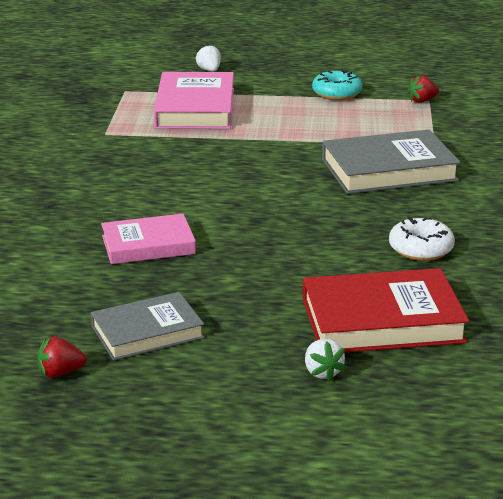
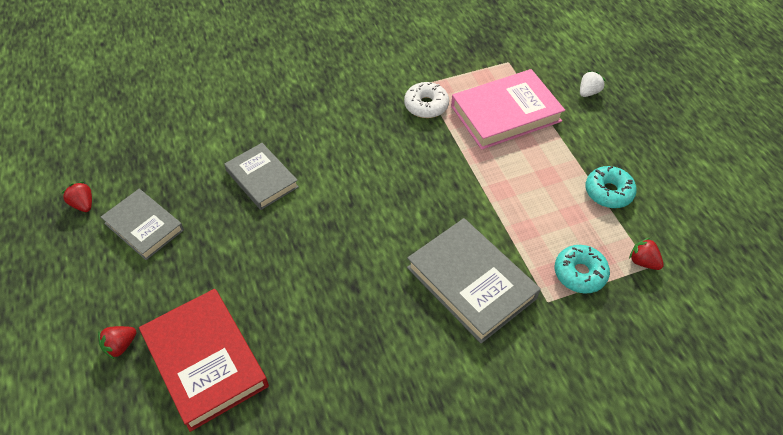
camera: 65 degrees right, 25 degrees up
(148, 245) = (262, 179): pink book -> grey book
(322, 372) = (120, 346): white strawberry -> red strawberry
(415, 126) = (580, 273): none -> turquoise donut
(420, 249) = (333, 352): white donut -> white donut (426, 105)

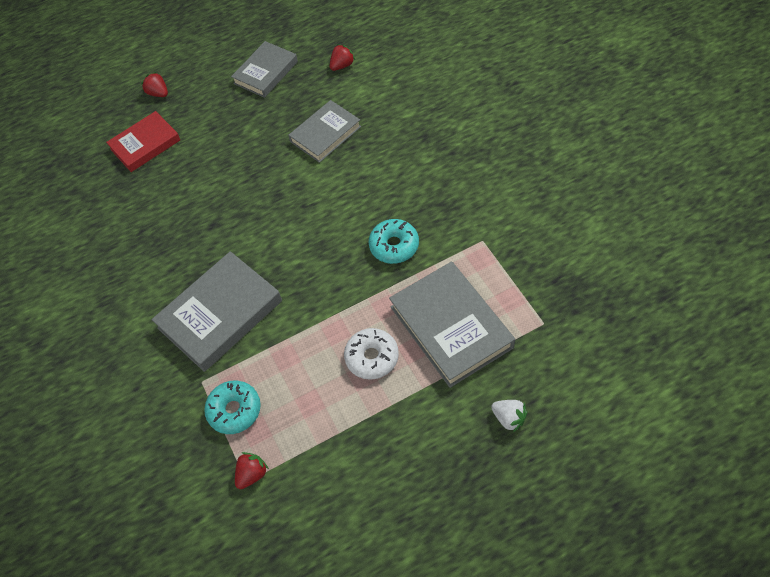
camera: 90 degrees right, 5 degrees up
(83, 204) = (285, 30): red strawberry -> red strawberry (342, 65)
(205, 361) = (145, 144): red book -> red book, size x0.65
(426, 105) = (448, 247): white donut -> white donut (372, 357)
(505, 114) = (451, 327): pink book -> grey book
(608, 192) = (345, 440): turquoise donut -> turquoise donut (394, 246)

